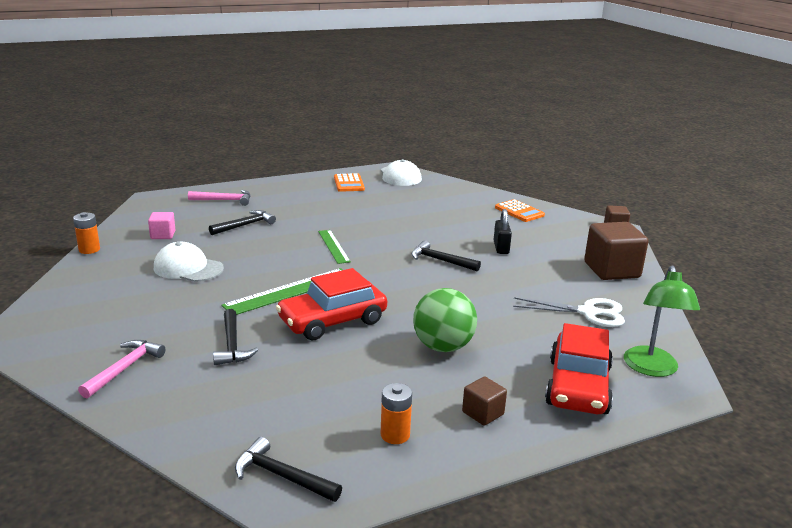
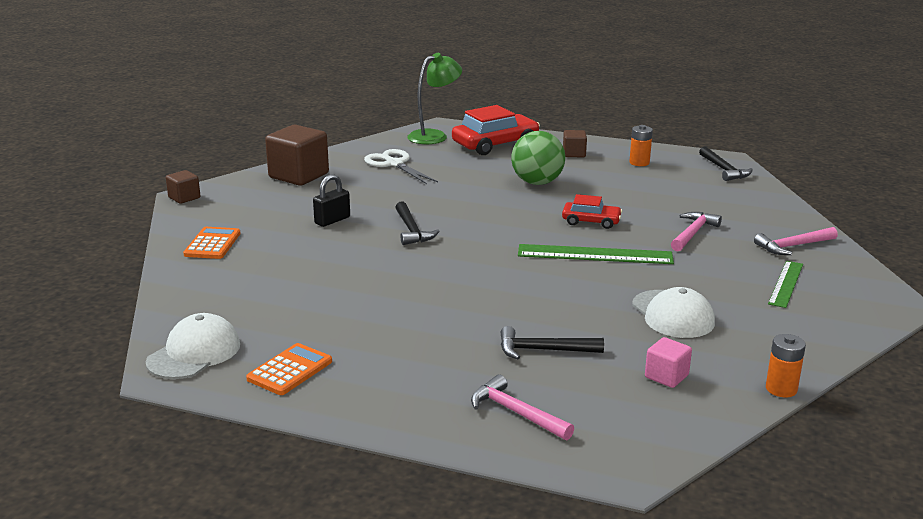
camera: 135 degrees left, 0 degrees up
(232, 345) = (693, 233): black hammer -> pink hammer
(332, 321) = (591, 221): red car -> red car, size x0.56
(333, 246) = (484, 281): green ruler -> green ruler (786, 284)

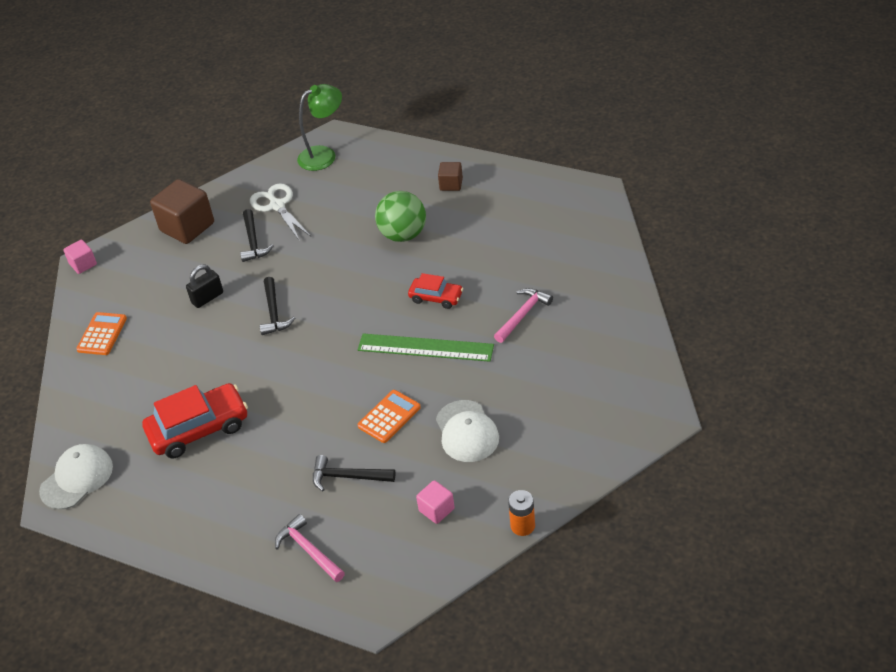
camera: 10 degrees right, 20 degrees up
(184, 198) = (83, 264): brown cube -> pink cube
(290, 370) = (147, 499): orange calculator -> orange calculator (389, 417)
(495, 144) = (379, 169): red car -> red car (199, 428)
(639, 163) = (510, 199): orange battery -> none
(724, 170) = (588, 210): black hammer -> black hammer (253, 241)
(786, 284) = (579, 389): green ruler -> none
(793, 246) = (607, 334): pink hammer -> none

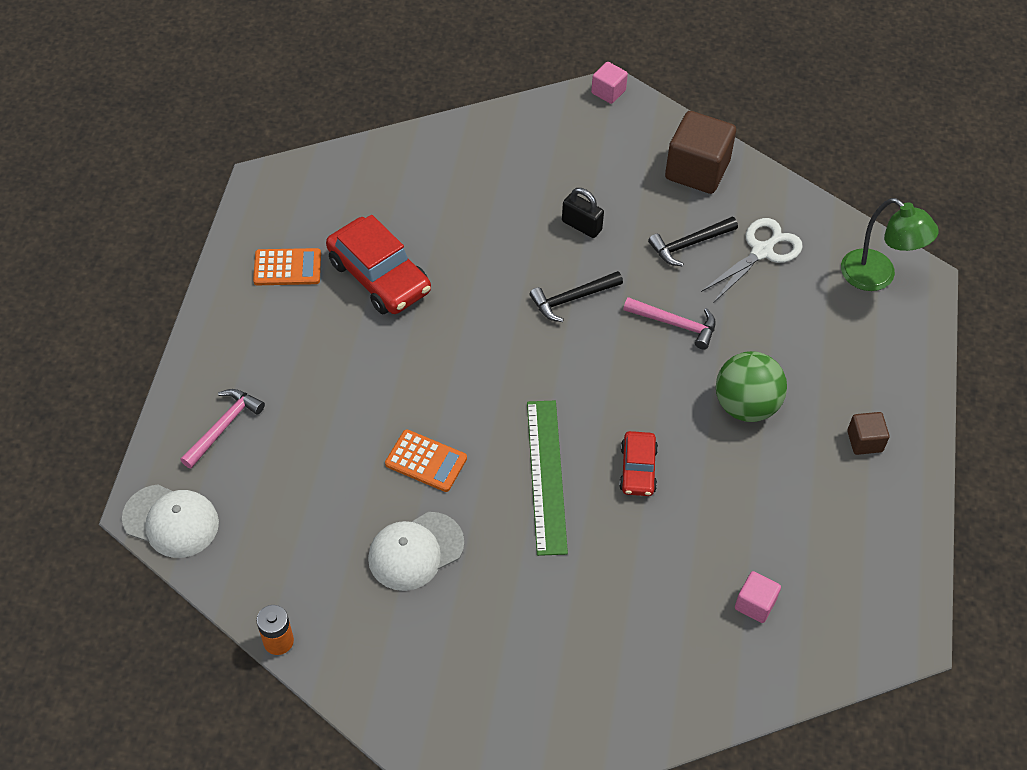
camera: 70 degrees right, 10 degrees up
(77, 478) = (297, 190): white cap -> white cap (171, 521)
(102, 334) = (503, 145): orange calculator -> orange calculator (287, 267)
(348, 477) = (329, 439): black hammer -> none
(436, 510) = (292, 542): pink cube -> pink cube (755, 604)
(523, 315) = (629, 580): pink hammer -> pink hammer (675, 324)

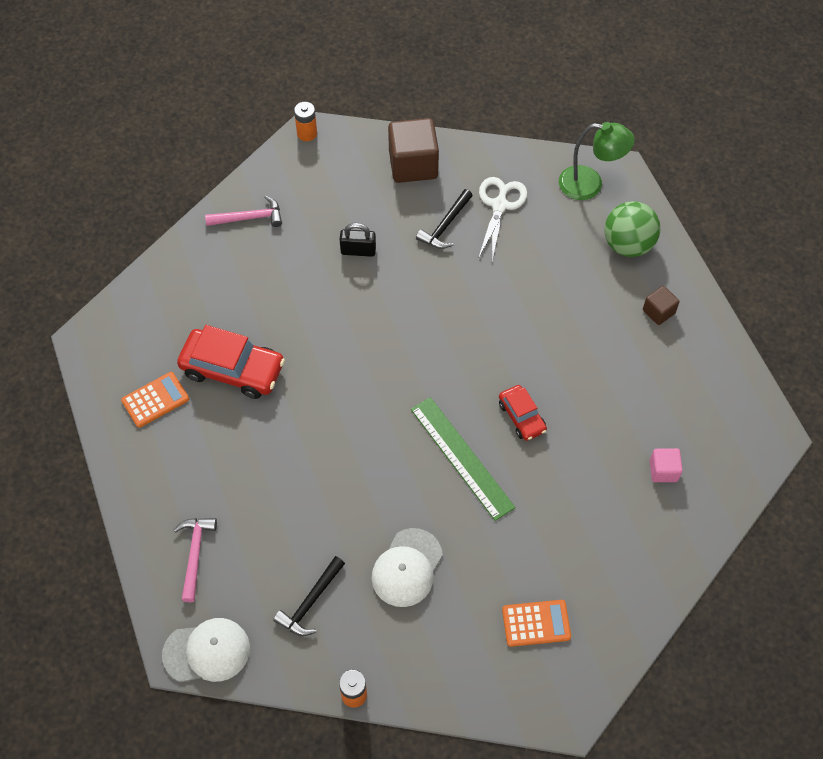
camera: 30 degrees left, 5 degrees up
(426, 461) = (367, 495): orange calculator -> orange calculator (536, 623)
(572, 299) = (389, 312): black hammer -> black hammer (310, 602)
(608, 92) = (307, 133): pink cube -> orange battery
(675, 324) = (476, 292): pink hammer -> pink hammer (249, 218)
(746, 405) = (564, 328): green ball -> green ball (628, 245)

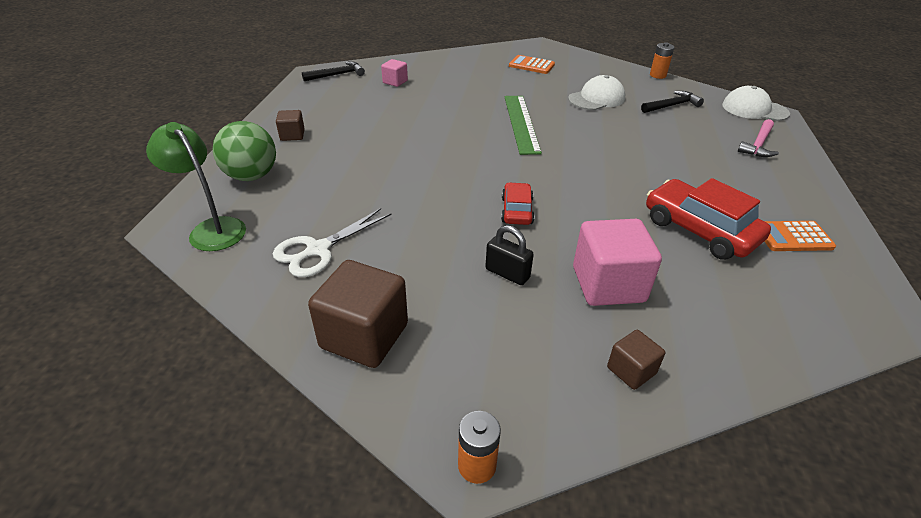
camera: 150 degrees left, 20 degrees down
(249, 218) = (631, 370): pink hammer -> brown cube
(285, 275) = (608, 284): none -> pink cube
(445, 226) = (392, 256): black hammer -> black hammer (337, 75)
(522, 417) = (458, 125): red car -> red car (516, 211)

